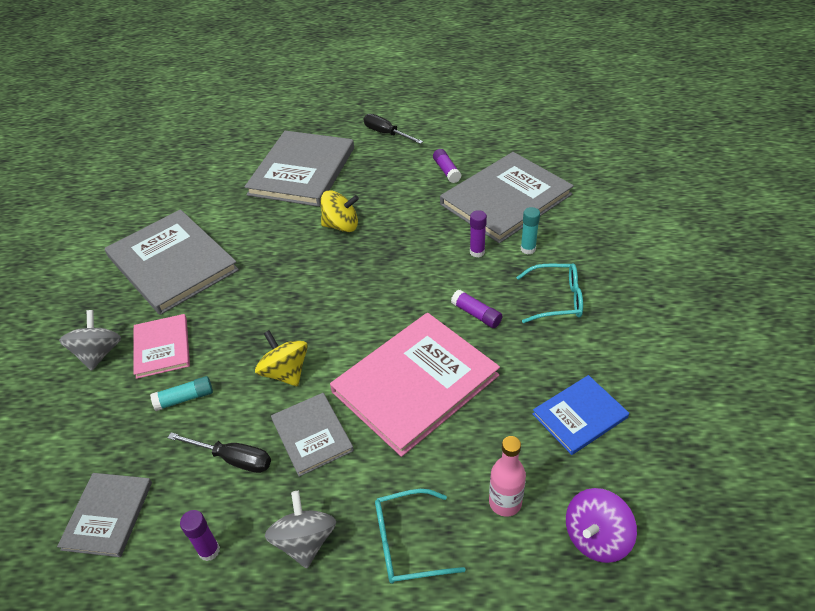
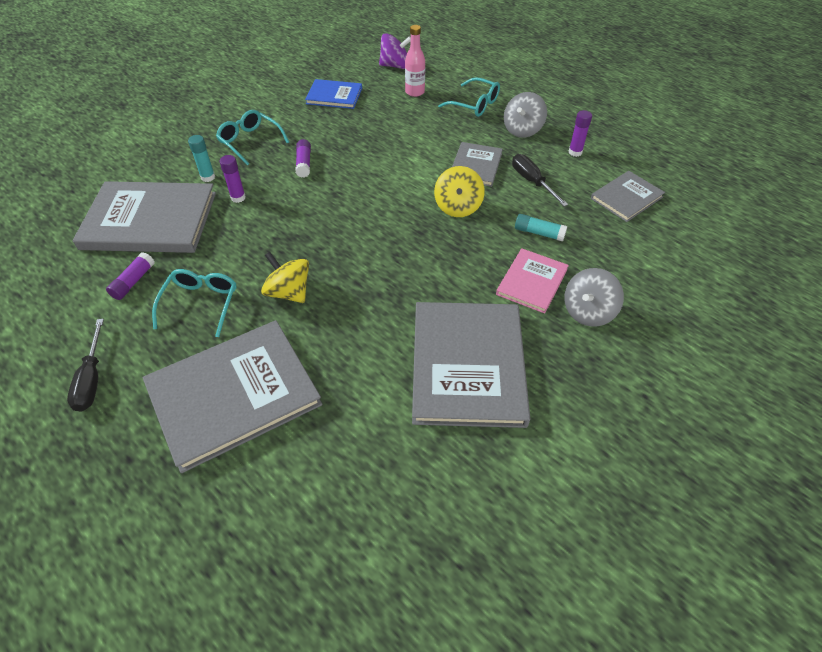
camera: 140 degrees left, 5 degrees up
(387, 187) = (200, 304): none -> turquoise glasses
(415, 383) = (390, 154): pink book -> none

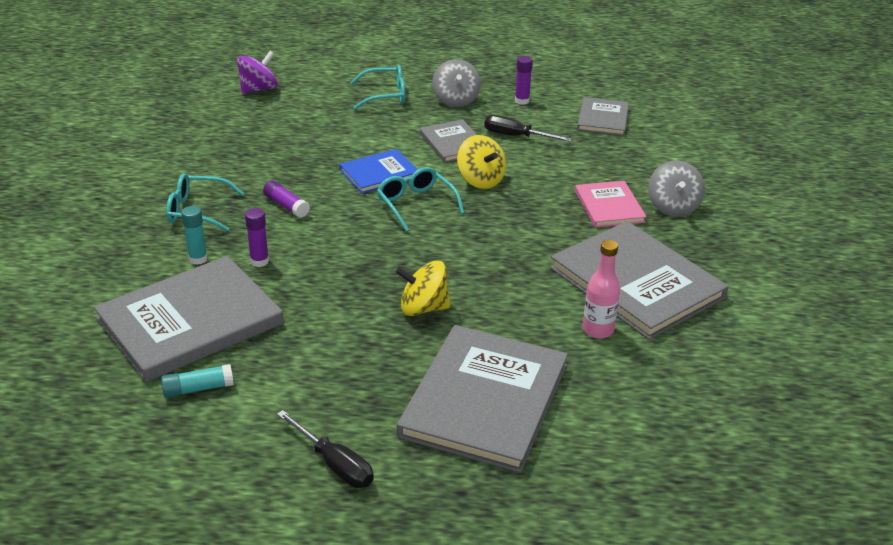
camera: 40 degrees left, 15 degrees down
(133, 282) = (255, 375): purple glue stick -> none
(200, 304) = (353, 357): turquoise glasses -> turquoise glasses (416, 204)
(334, 96) = (231, 137): blue book -> blue book (379, 173)
(415, 92) = (312, 105): pink bottle -> pink bottle (598, 330)
(539, 233) = (570, 171): turquoise glue stick -> turquoise glue stick (198, 389)

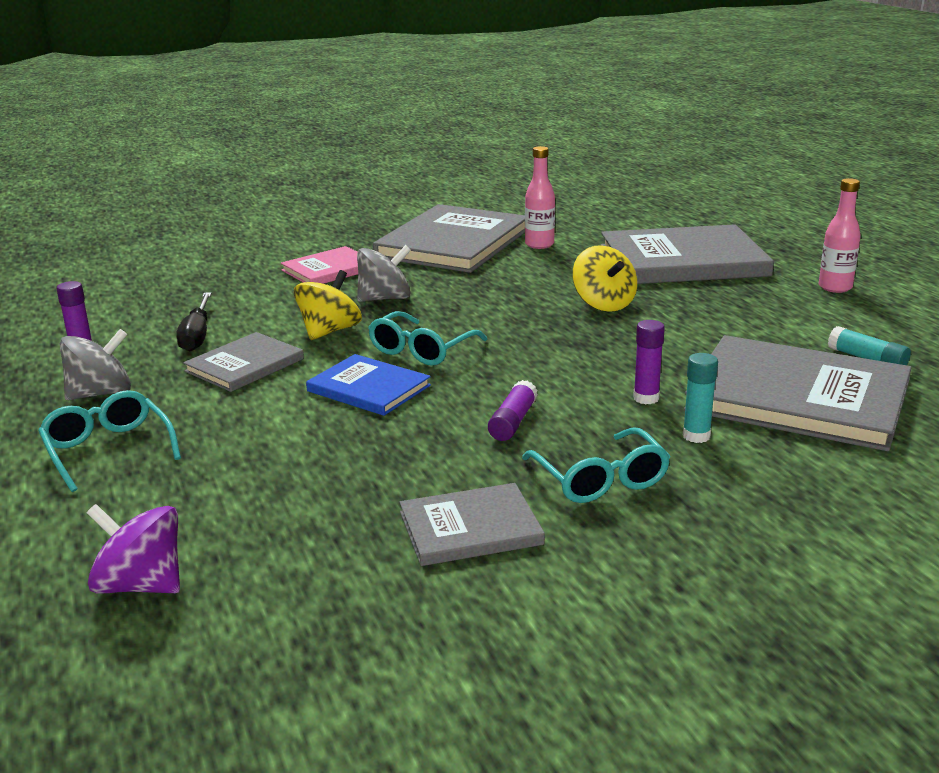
camera: 115 degrees left, 10 degrees down
(334, 464) = (835, 287): black screwdriver -> pink bottle
(602, 118) = (114, 302): grey book -> grey book (470, 528)
(673, 207) = (305, 248): grey spinning top -> grey spinning top (385, 299)

